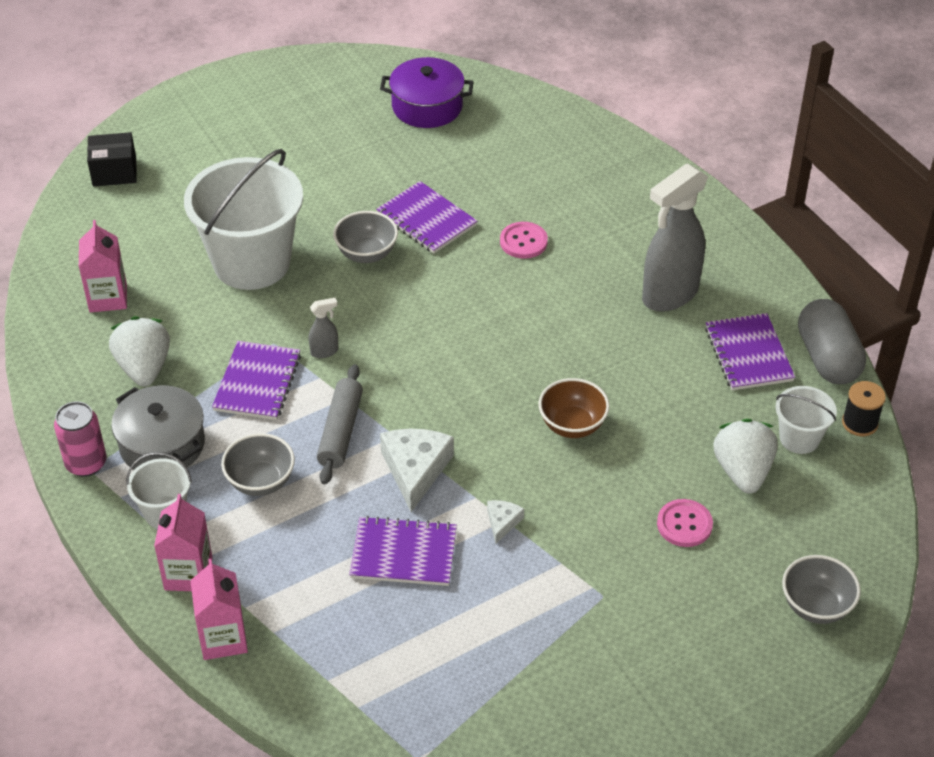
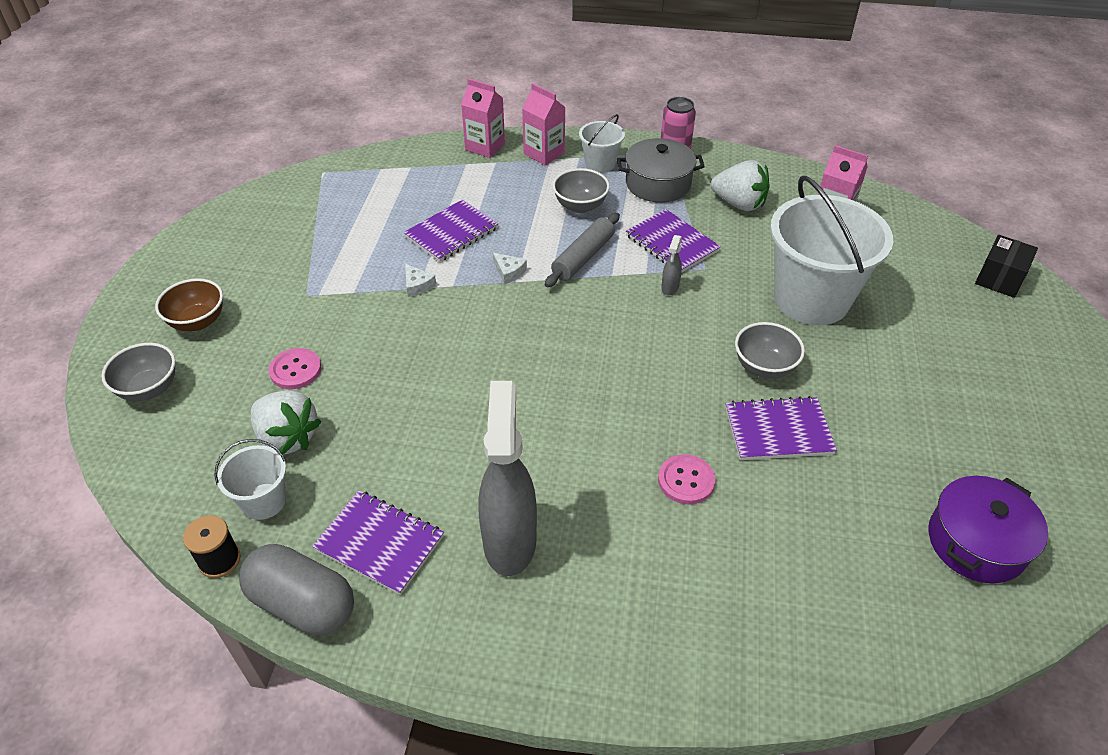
camera: 130 degrees right, 0 degrees up
(340, 431) = (583, 257): grey rolling pin -> grey rolling pin turned 75 degrees clockwise
(415, 470) = (509, 272): white cheese -> white cheese, size x0.51
(572, 425) = (450, 371): brown bowl -> brown bowl (198, 321)

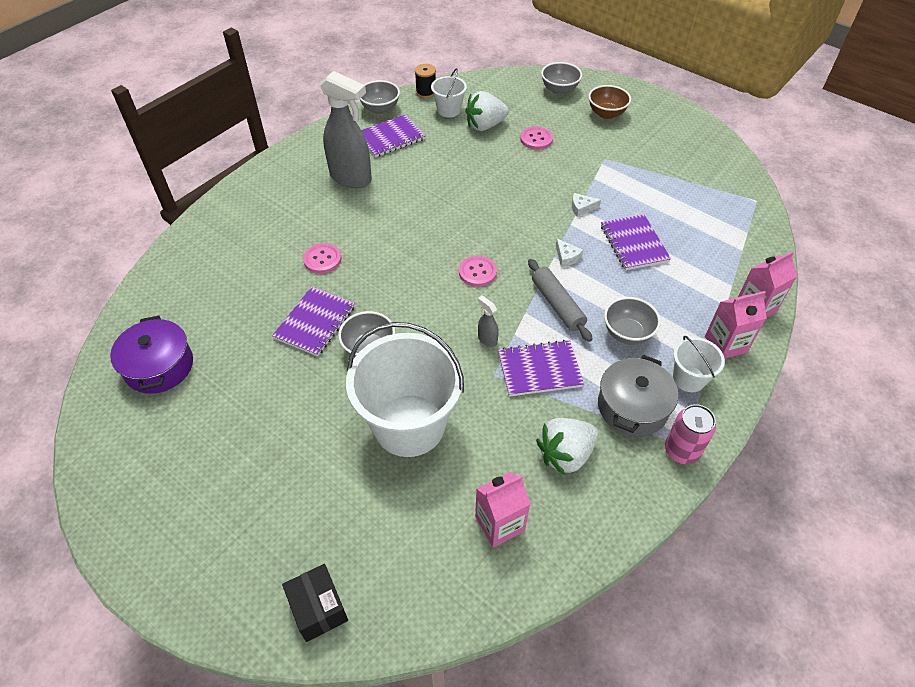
camera: 120 degrees right, 5 degrees up
(303, 604) = (380, 109): grey capsule -> grey bowl
(509, 272) = (566, 257): white cheese -> white cheese turned 105 degrees counterclockwise
(587, 329) = (477, 272): none -> pink button

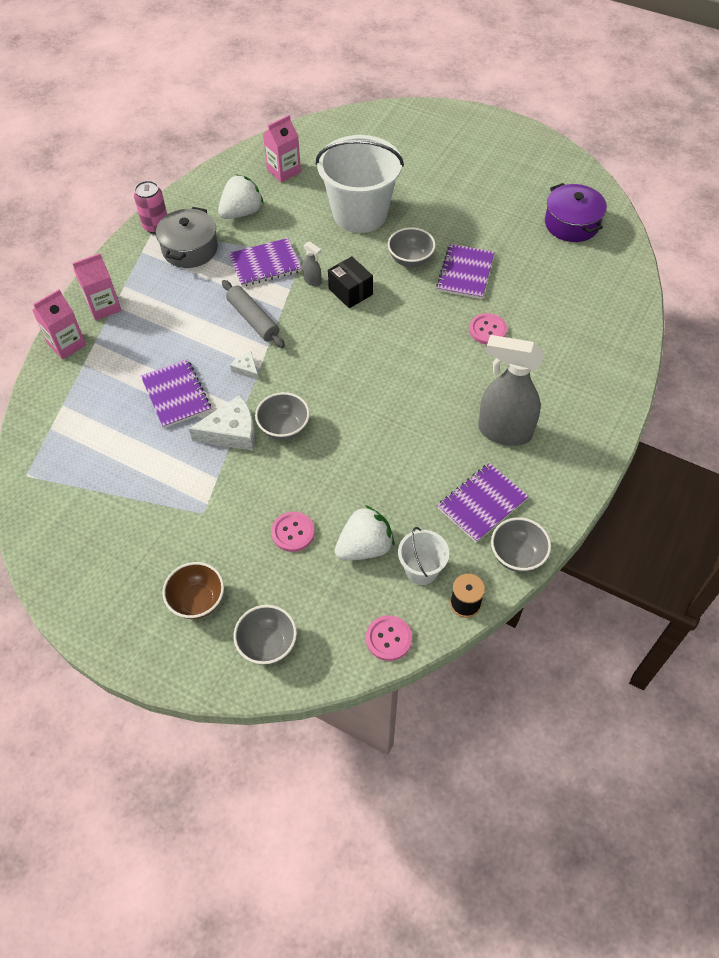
camera: 170 degrees right, 5 degrees up
(318, 608) = (384, 122): black box -> black box (350, 291)
(477, 272) = (333, 339): pink button -> pink button (388, 638)
(581, 208) = (231, 432): white cheese -> white cheese, size x1.97
(627, 333) = (190, 303): grey bowl -> grey bowl (284, 428)
(689, 379) = (141, 275): white bucket -> none

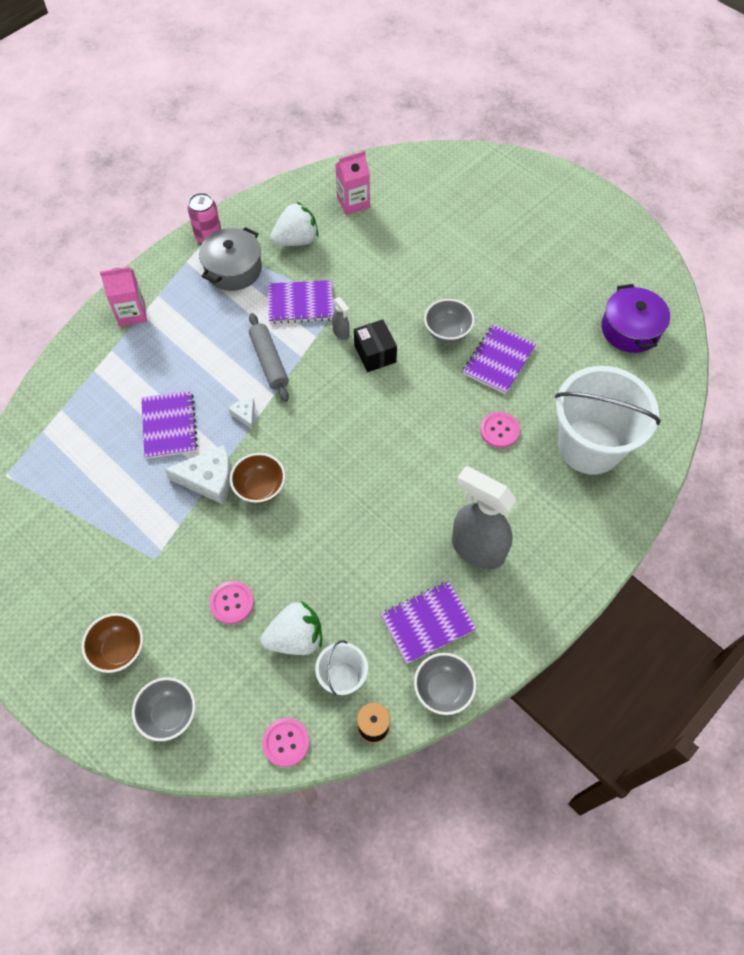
camera: 15 degrees right, 5 degrees up
(67, 344) = (85, 346): pink carton -> none
(284, 428) = (260, 488): grey bowl -> brown bowl
(360, 214) = (413, 268): white bucket -> white bucket (589, 446)

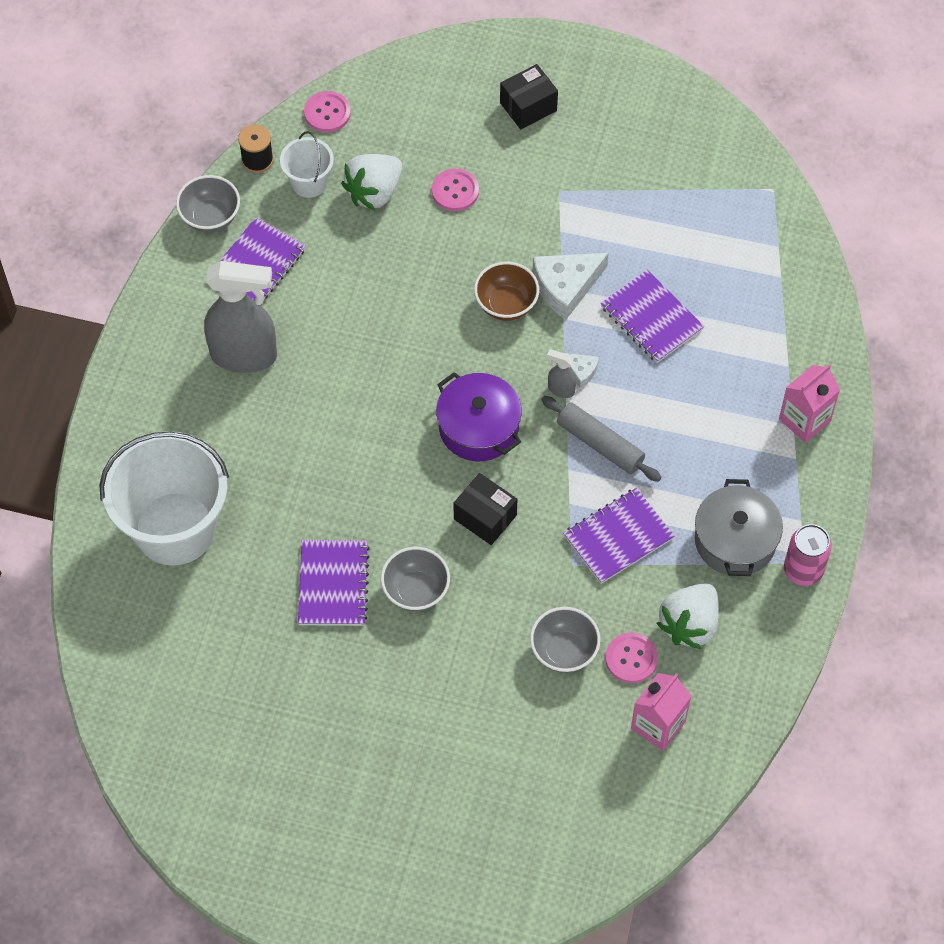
camera: 150 degrees right, 0 degrees up
(119, 650) = (528, 107): brown bowl -> black box
(169, 714) = (444, 84): grey bowl -> grey bowl (564, 651)
(341, 333) = (542, 523): grey spray bottle -> grey spray bottle (560, 389)
(499, 430) = (287, 496): pink button -> pink button (631, 658)
(630, 329) = (189, 715): purple pot -> purple pot (478, 427)

